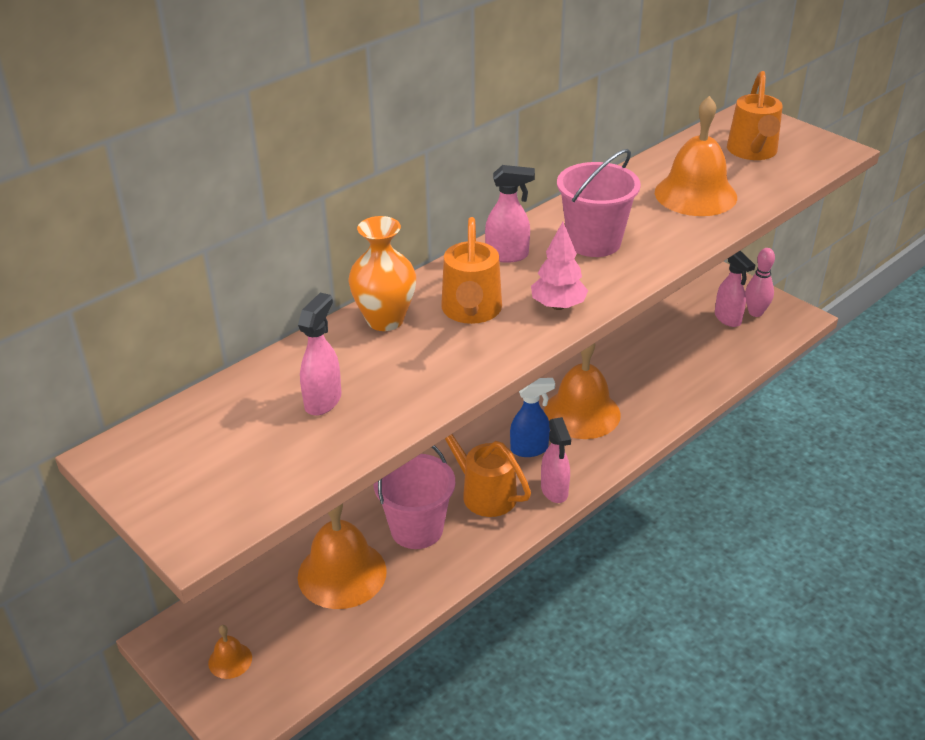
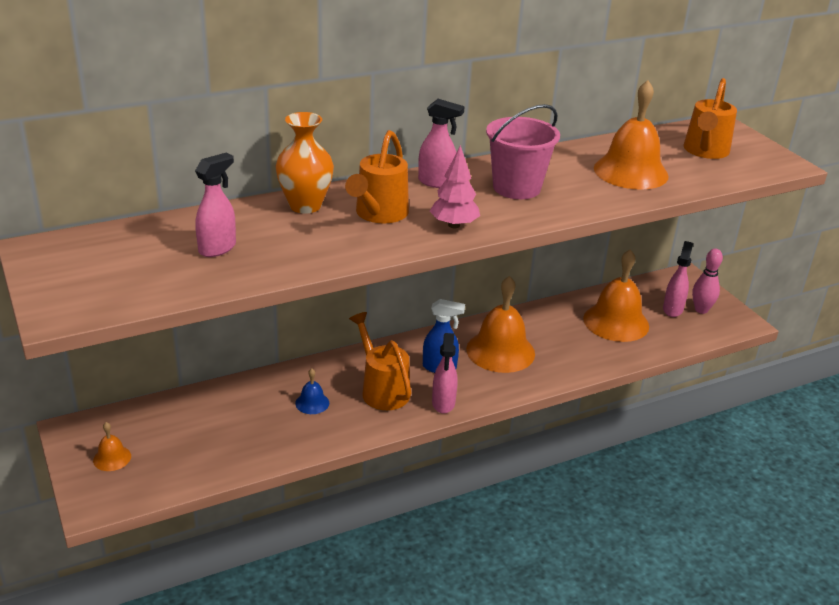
camera: 15 degrees right, 5 degrees down
(342, 573) = (234, 419): orange bell -> orange bell (616, 322)
(417, 529) = (312, 403): pink bucket -> blue bell
(728, 319) = (672, 309): pink spray bottle -> pink spray bottle turned 150 degrees counterclockwise

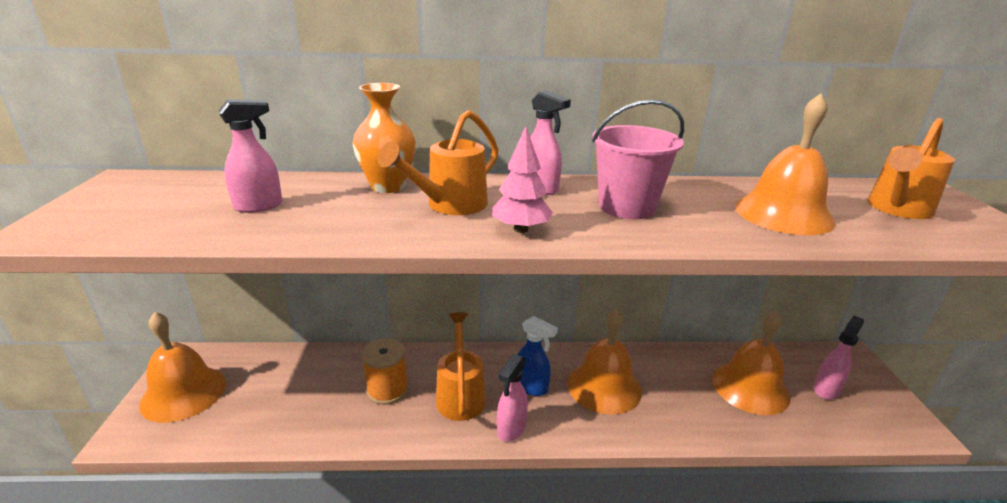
camera: 25 degrees right, 5 degrees down
(112, 458) = (184, 393): orange bell -> orange bell, size x2.20
(312, 403) = (387, 390): blue bell -> orange spool
(701, 310) = (864, 399): pink bowling pin -> none

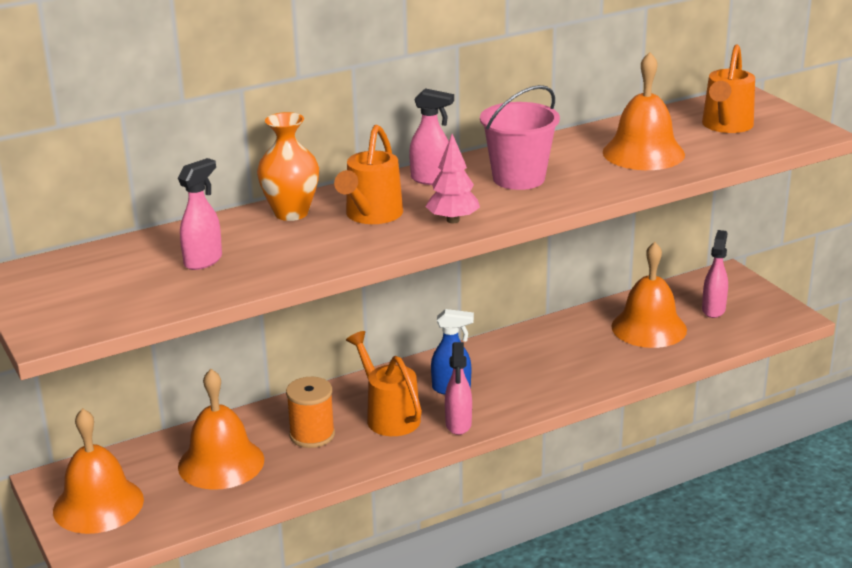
camera: 25 degrees left, 0 degrees up
(604, 386) = (519, 367): orange bell -> orange bell (221, 463)

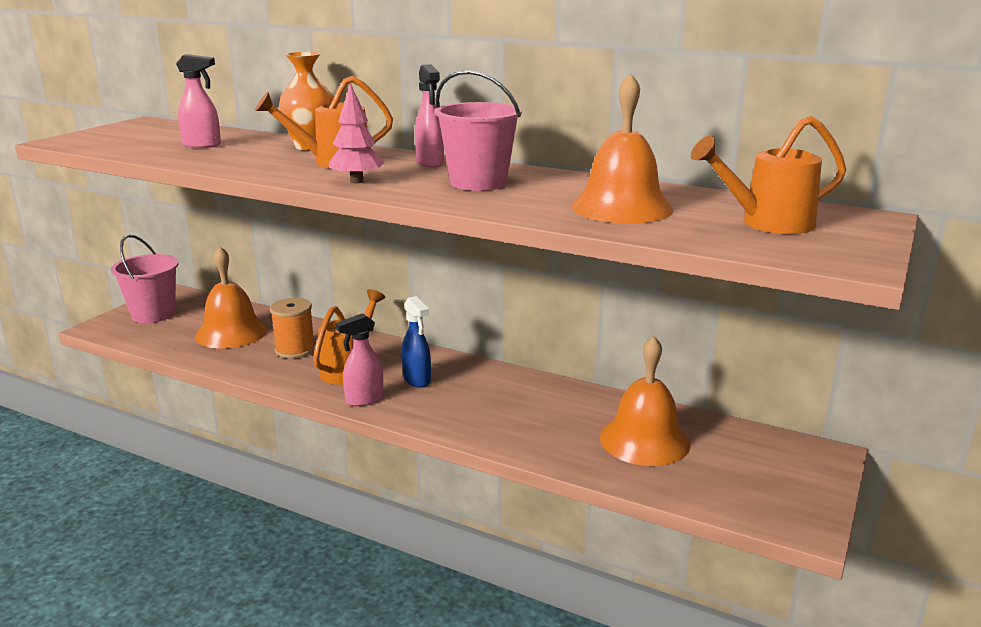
camera: 55 degrees right, 5 degrees down
(98, 505) = (153, 314): orange bell -> pink bucket
(713, 309) = (737, 467): pink spray bottle -> none

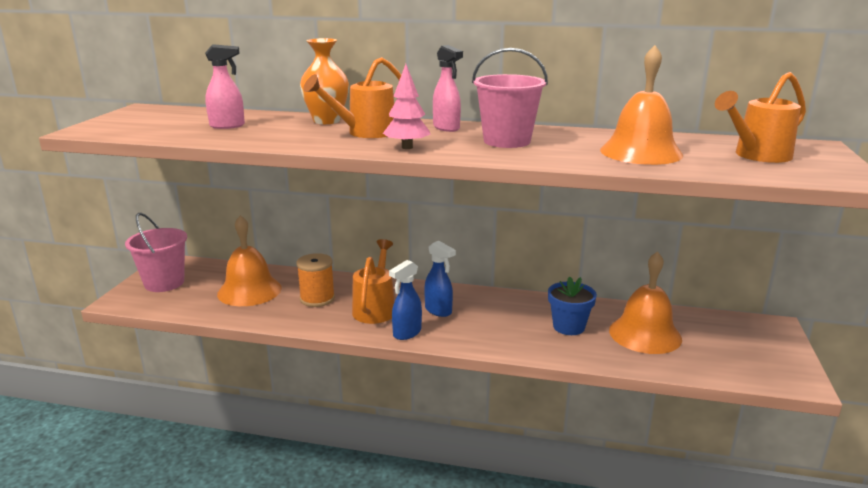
camera: 15 degrees left, 0 degrees up
(364, 400) = (406, 333): pink spray bottle -> blue spray bottle
(556, 418) = (568, 327): none -> blue flower pot

